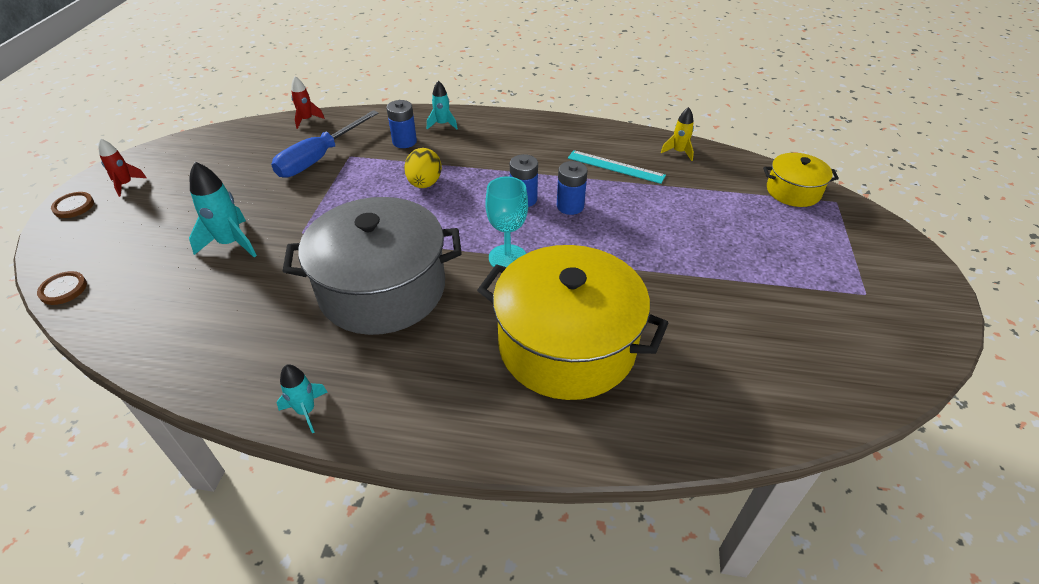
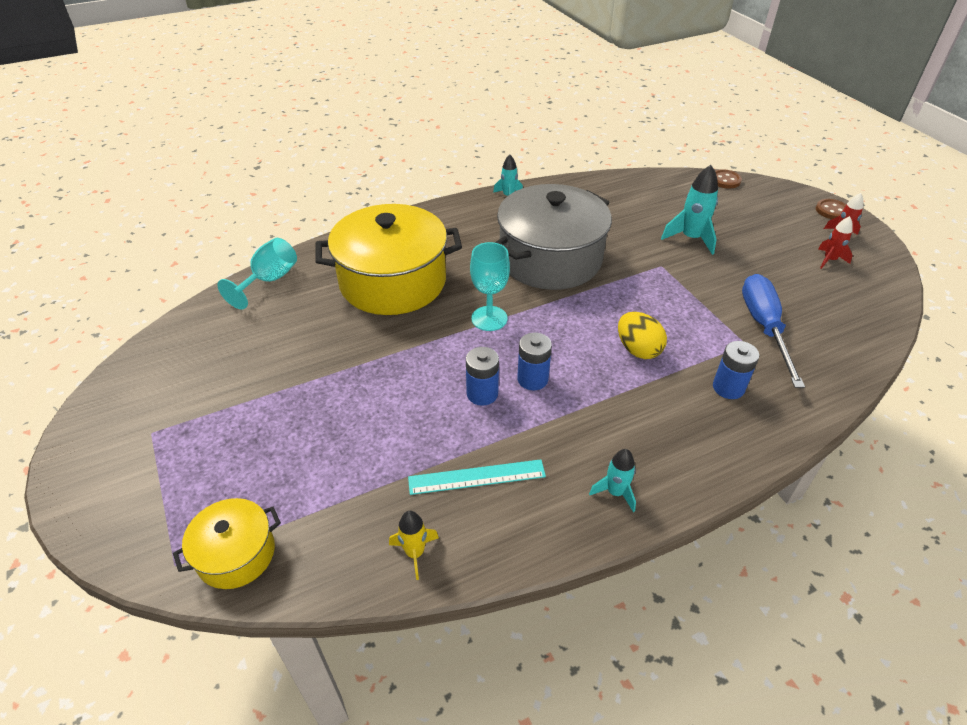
camera: 145 degrees right, 0 degrees up
(307, 120) = (859, 362): red rocket -> red rocket (829, 260)
(442, 124) = (731, 436): turquoise rocket -> turquoise rocket (615, 492)
(717, 427) = (269, 280): none -> turquoise goblet

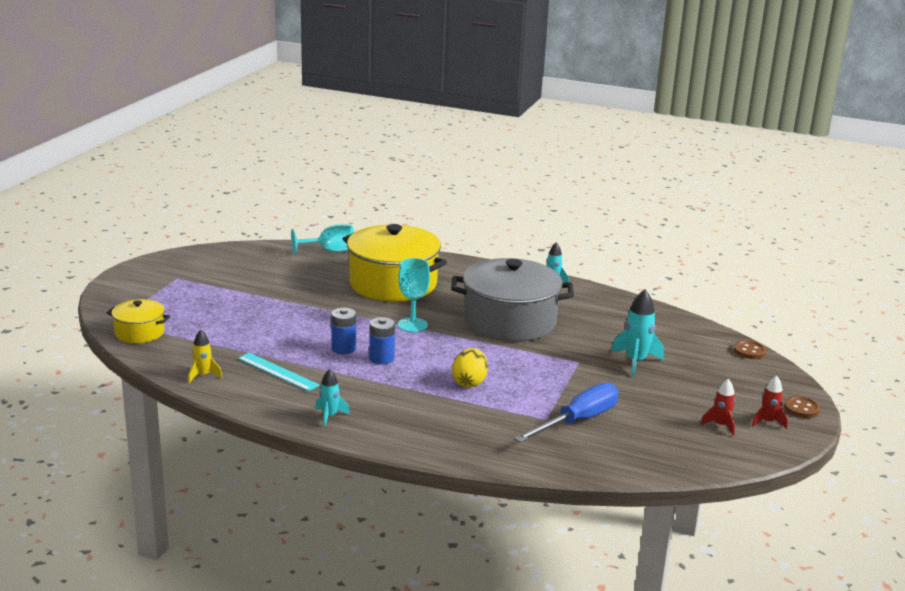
camera: 45 degrees right, 20 degrees down
(728, 388) = (485, 425): blue battery -> none

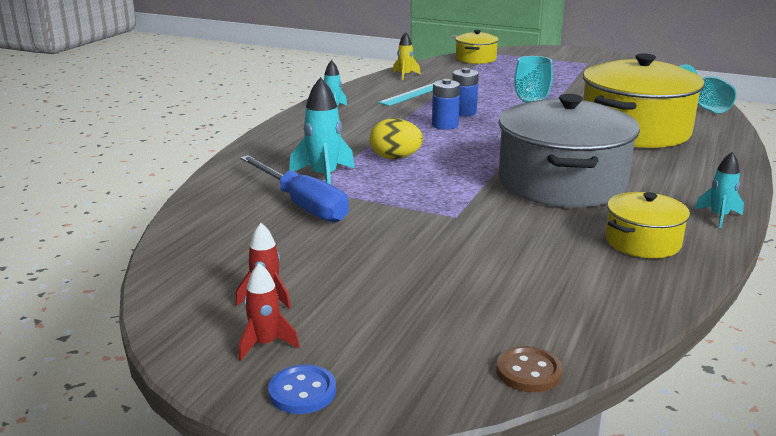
camera: 95 degrees right, 0 degrees up
(596, 307) = (642, 242): none -> yellow pot
(635, 362) = (462, 255): turquoise rocket -> turquoise rocket (324, 177)
(801, 408) = (302, 392): brown button -> blue button

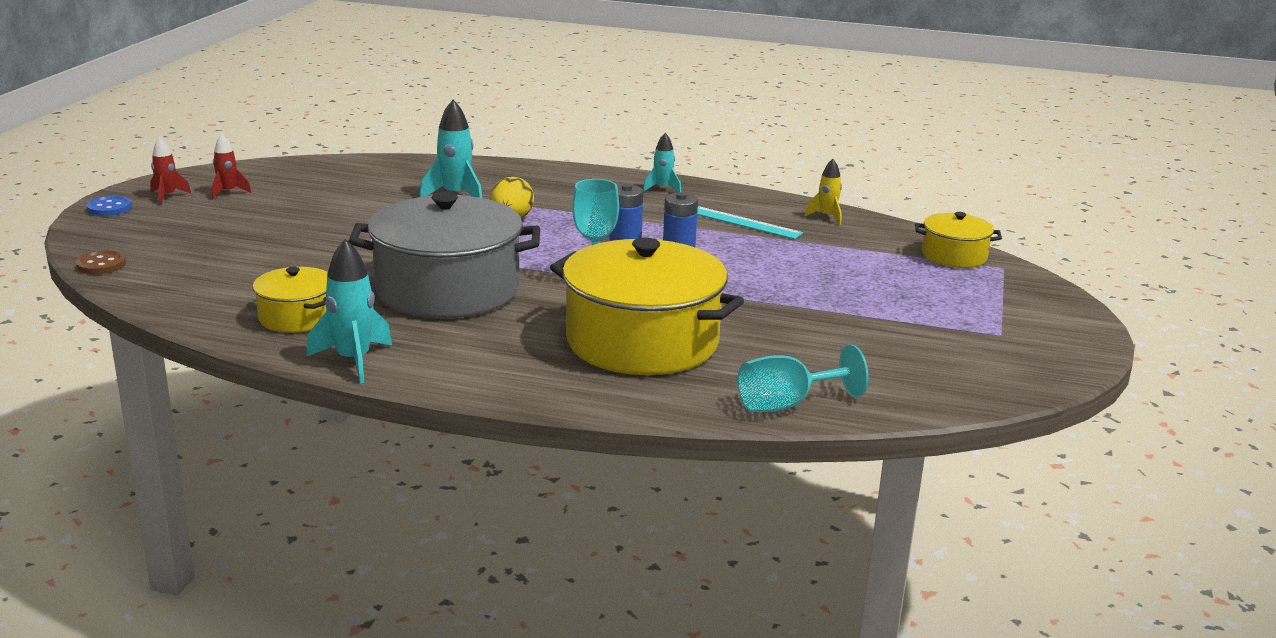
camera: 80 degrees right, 0 degrees up
(302, 205) = (391, 192): blue screwdriver -> none
(719, 217) = (353, 360): turquoise rocket -> turquoise rocket, size x1.64

